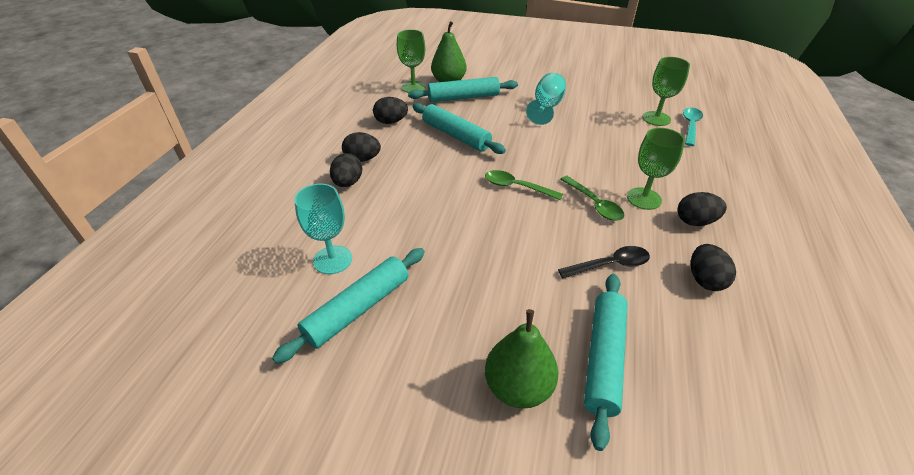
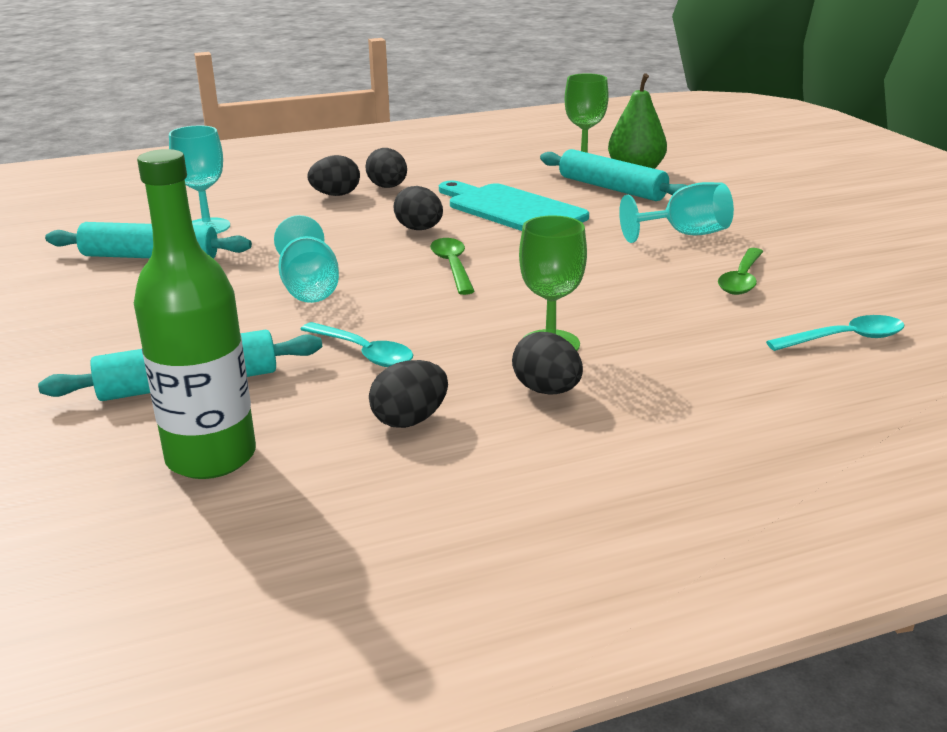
camera: 55 degrees right, 15 degrees down
(391, 122) = (484, 175): black egg -> black egg (419, 229)
(455, 136) = (512, 209): turquoise rolling pin -> turquoise cutting board
(495, 251) = (309, 288): none -> turquoise goblet
(518, 387) = (108, 350): green pear -> none
(594, 204) = (485, 316): green spoon -> green spoon (741, 279)
(609, 265) = (363, 353): black spoon -> turquoise spoon
(656, 118) = (812, 309): green goblet -> none
(714, 380) = (211, 457): none -> green bottle

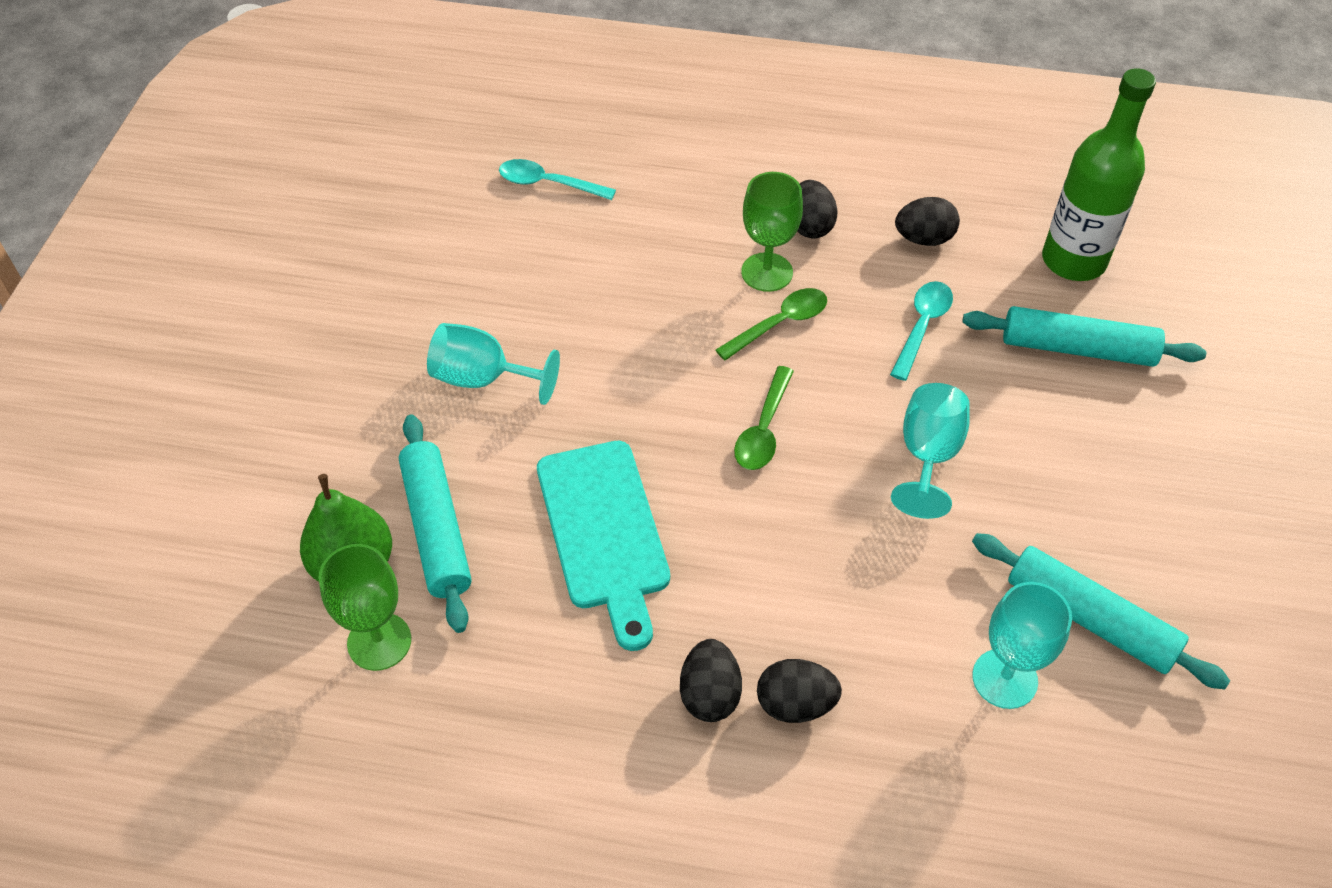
camera: 150 degrees left, 25 degrees up
(363, 353) = (922, 327): turquoise spoon -> turquoise spoon turned 45 degrees clockwise
(419, 229) = (746, 534): black egg -> none
(741, 279) = (526, 283): green spoon -> green spoon (779, 324)

